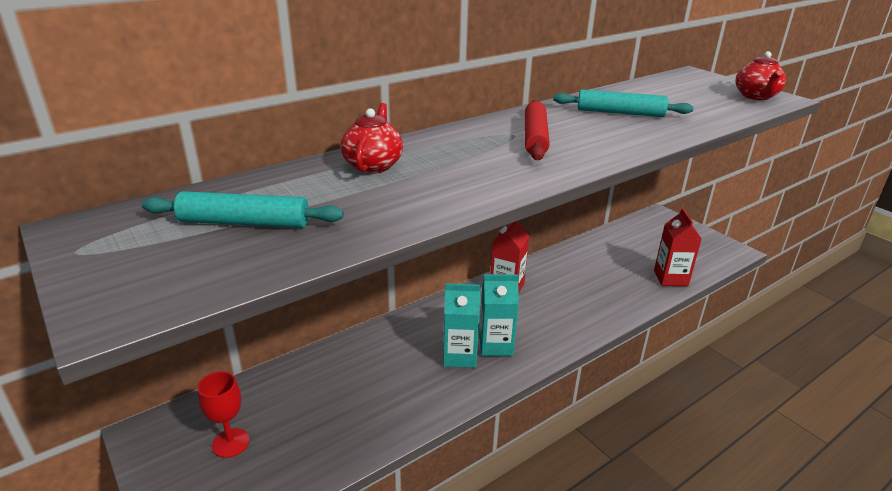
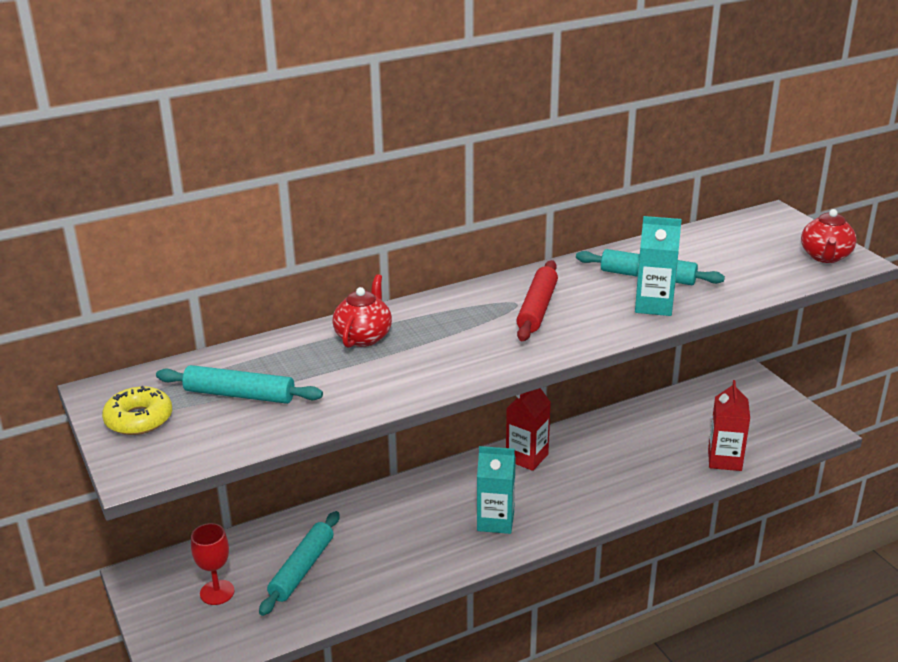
camera: 10 degrees right, 0 degrees up
(119, 254) = (139, 419): none -> yellow donut
(318, 409) = (302, 569): none -> turquoise rolling pin
(460, 356) = (454, 529): turquoise carton -> turquoise carton (654, 305)

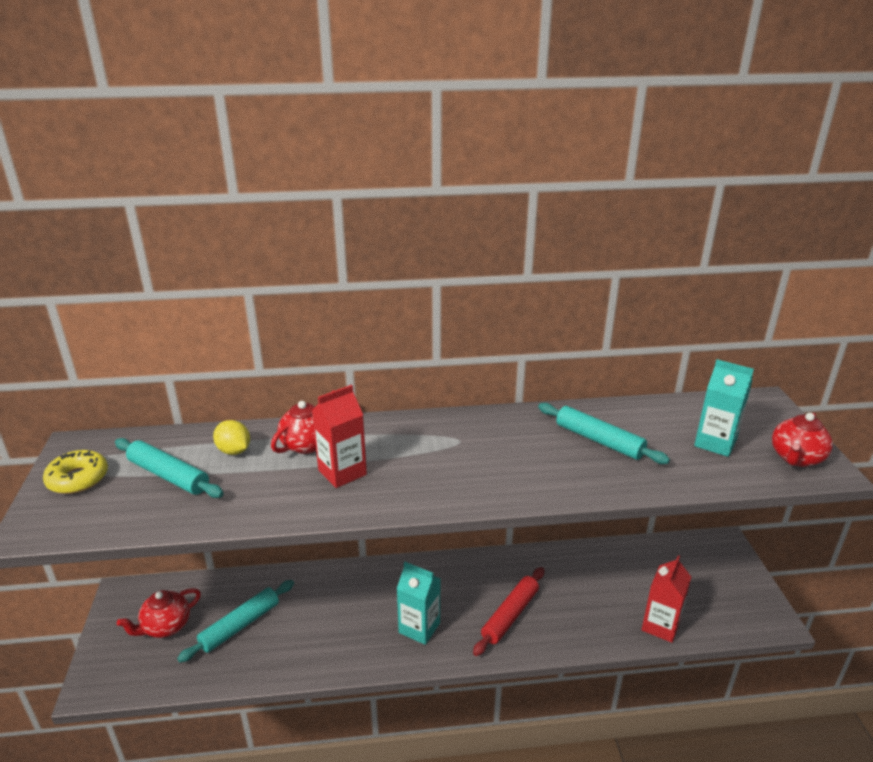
camera: 20 degrees right, 0 degrees up
(217, 592) = (166, 626): red goblet -> red teapot
(290, 359) = (234, 451): none -> yellow lemon
(527, 457) = (480, 571): red carton -> red carton (342, 472)
(537, 308) = (474, 451): red rolling pin -> red rolling pin (510, 615)
(654, 305) = (586, 473): turquoise carton -> turquoise carton (715, 443)

